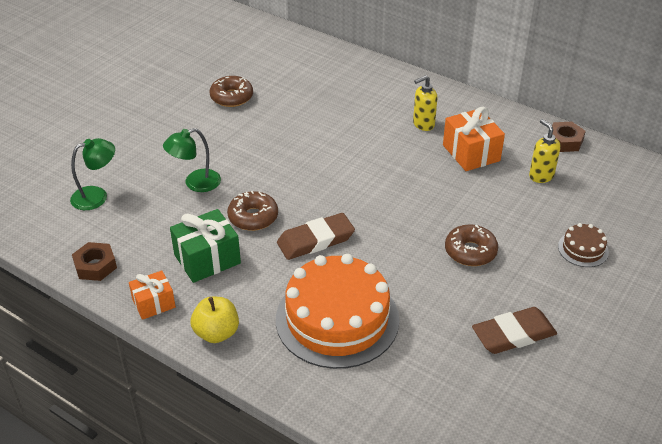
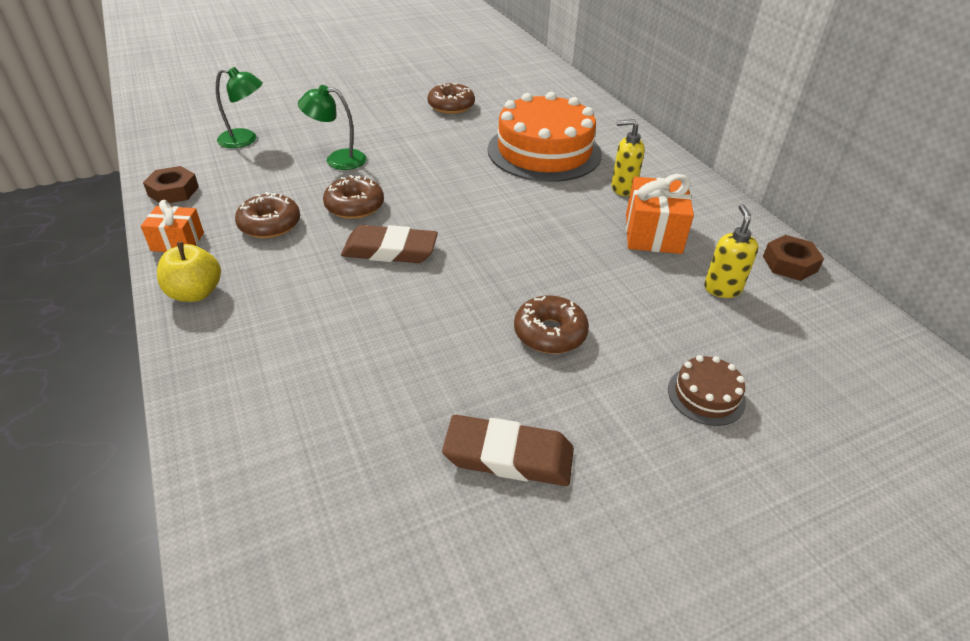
camera: 30 degrees right, 0 degrees up
(207, 259) = (270, 224): green gift -> brown donut
(337, 319) = (323, 335): orange cake -> orange cake (544, 151)

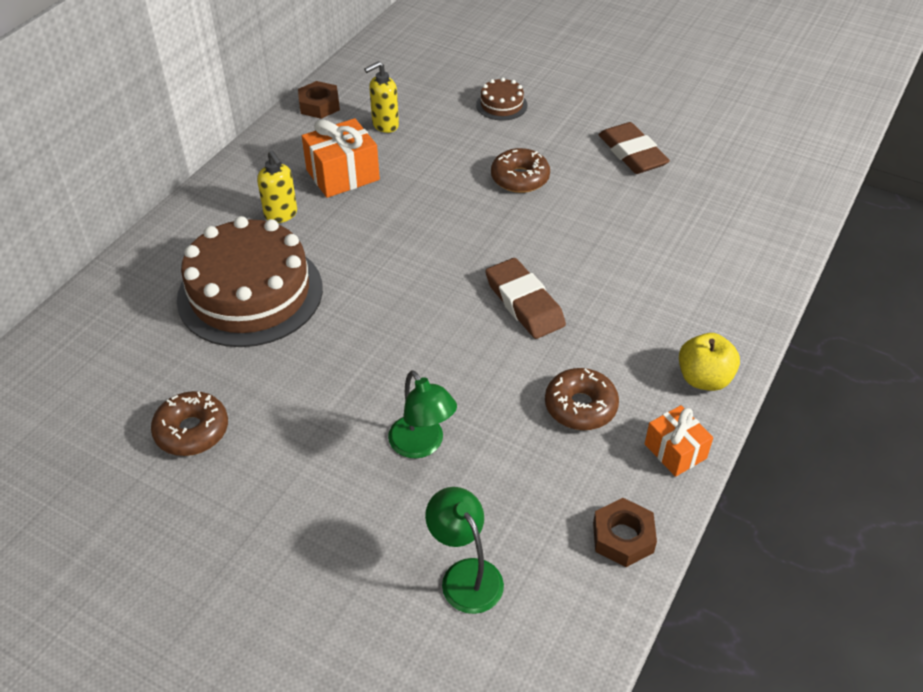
camera: 125 degrees left, 5 degrees up
(354, 206) = (489, 368): brown donut -> none
(544, 151) = (250, 293): orange cake -> brown cake

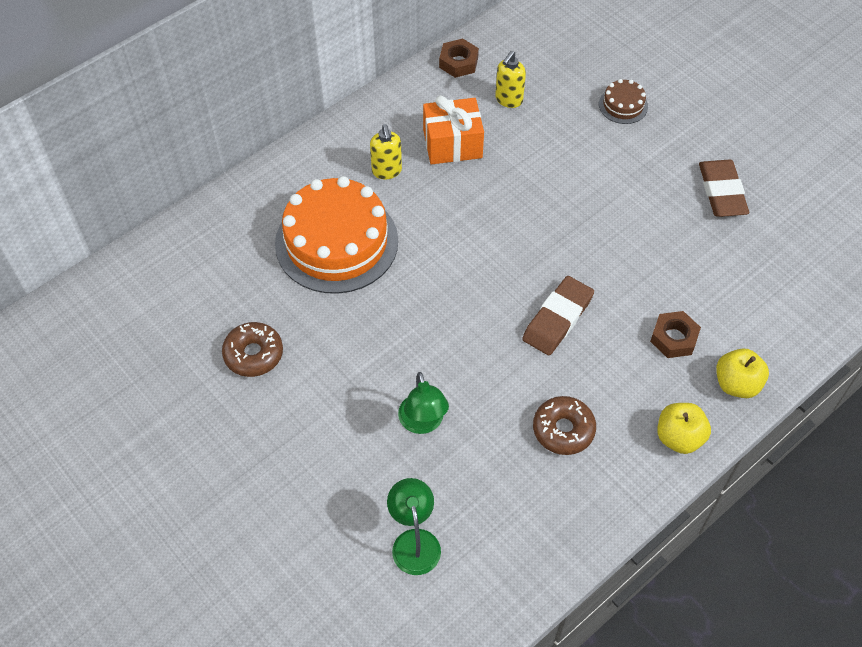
camera: 20 degrees right, 10 degrees up
(250, 293) = (336, 242): brown cake -> orange cake
(385, 125) = (508, 100): yellow soap dispenser -> yellow soap dispenser turned 45 degrees counterclockwise
(520, 178) = (606, 190): brown donut -> none
(524, 303) = (557, 319): brown eraser -> brown eraser turned 45 degrees clockwise
(623, 537) = (547, 552): brown nut -> brown nut (674, 338)
(675, 451) = (623, 494): orange gift -> none
(734, 313) = (736, 384): none -> yellow apple

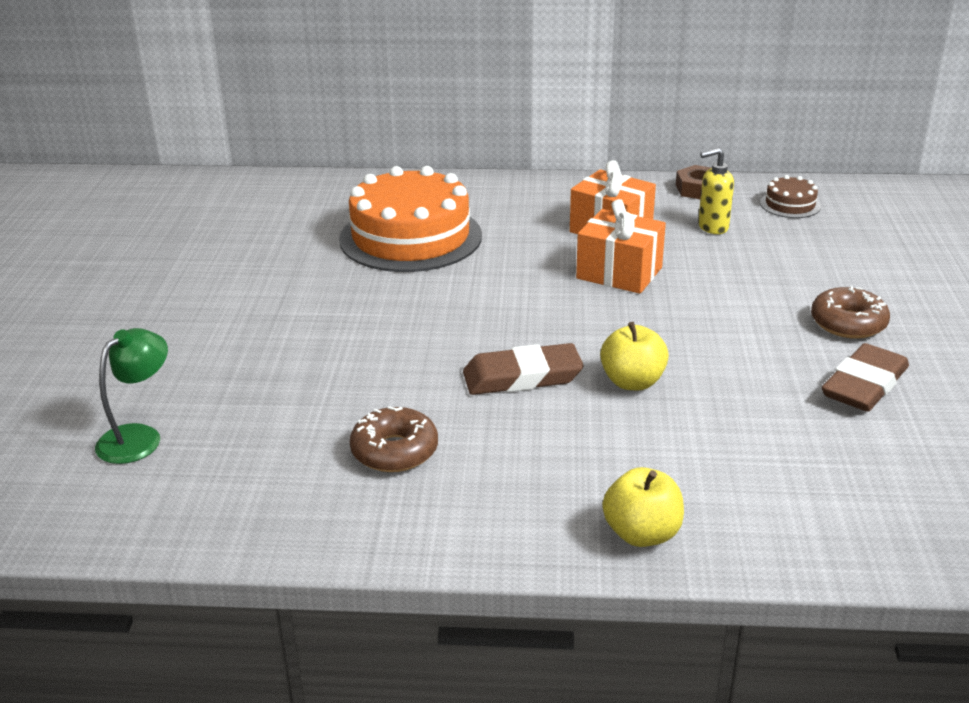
camera: 45 degrees right, 25 degrees down
(253, 354) = (237, 263): brown donut -> brown donut (848, 323)
(387, 171) = (523, 219): yellow soap dispenser -> none
(423, 423) = (283, 371): green lamp -> none
(505, 185) = (619, 273): none -> orange gift
(623, 105) = (836, 278): brown cake -> brown cake (790, 205)
(674, 338) = (624, 457): brown nut -> none
(679, 437) = (503, 532): yellow apple -> yellow apple (632, 382)

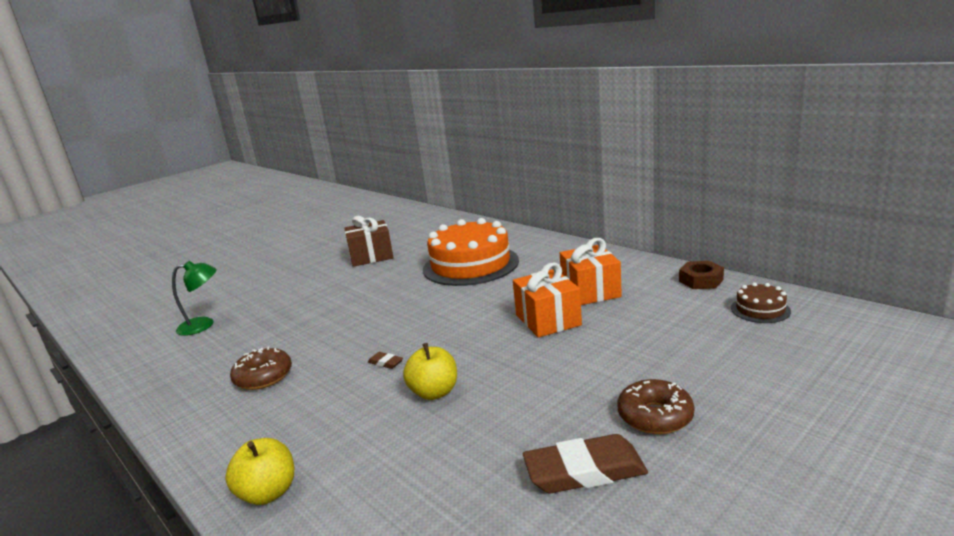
camera: 45 degrees right, 10 degrees down
(230, 264) = (371, 256): none -> brown gift
(522, 376) = (385, 362): brown eraser -> brown eraser, size x0.44
(712, 227) = (666, 309): yellow soap dispenser -> none

